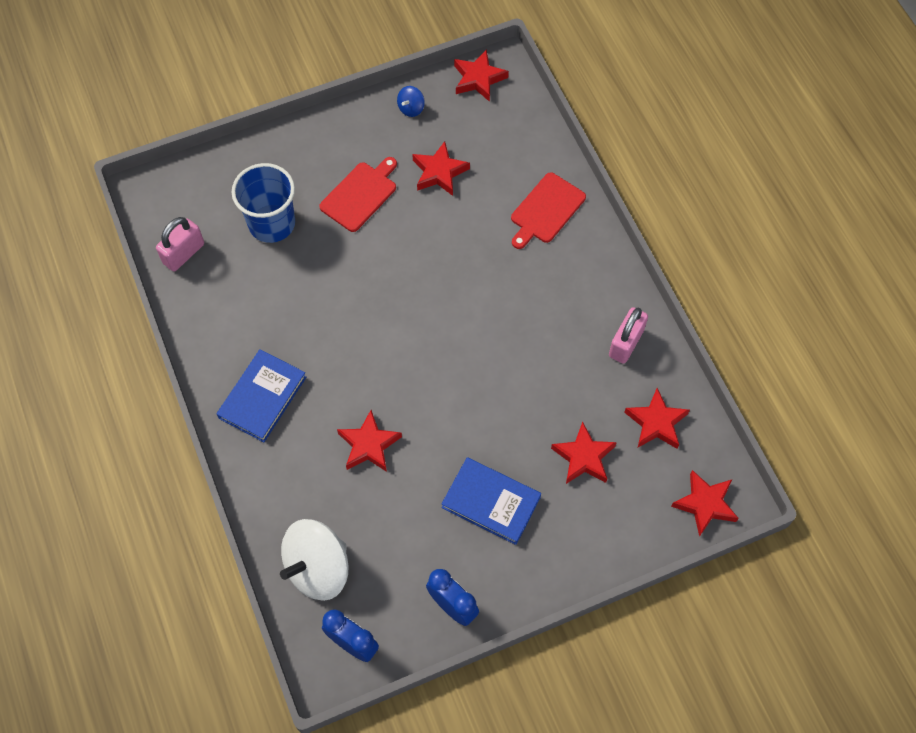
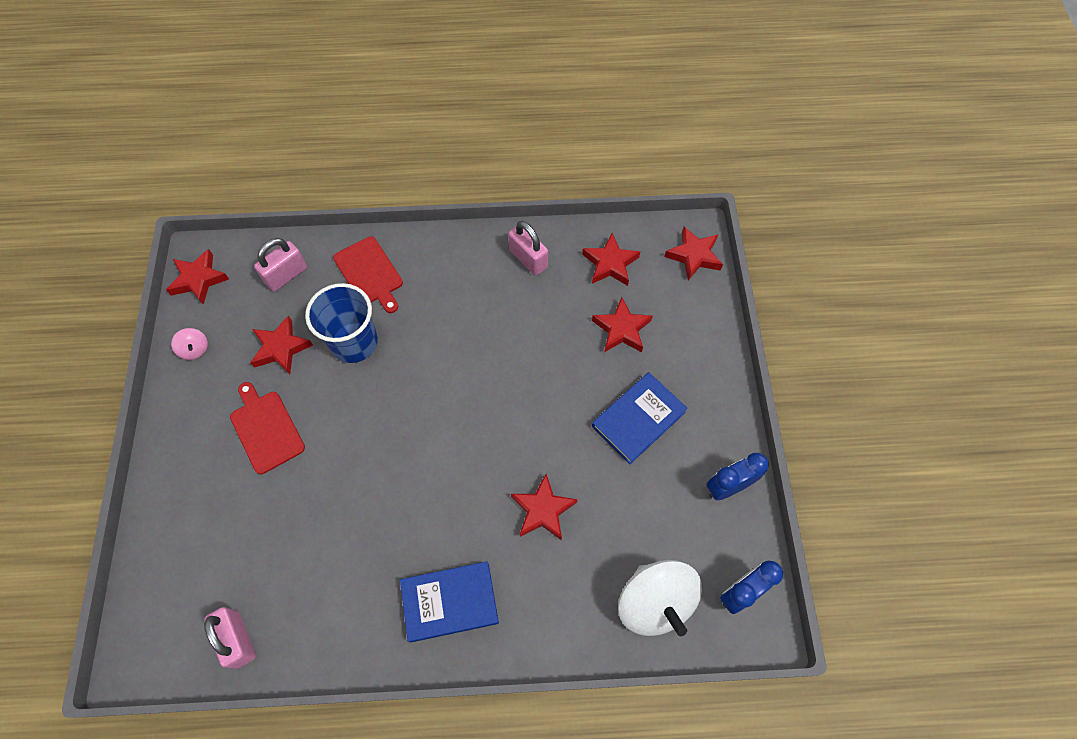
camera: 70 degrees left, 0 degrees up
(262, 397) = (450, 602): blue book -> blue book turned 60 degrees counterclockwise
(272, 223) = (251, 529): blue cup -> blue cup (354, 342)
(411, 108) = (195, 349): blue spinning top -> pink spinning top
(513, 144) = (286, 275): none -> pink padlock

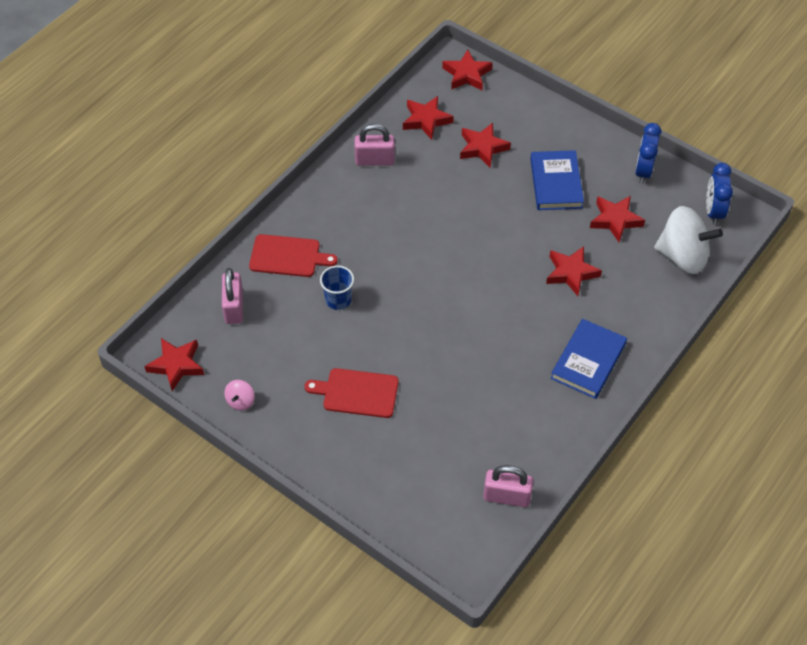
camera: 50 degrees left, 10 degrees down
(195, 349) = (240, 401): pink spinning top -> pink spinning top turned 105 degrees clockwise
(281, 348) = (297, 346): red star -> red star (615, 220)
(354, 342) = (338, 300): blue cup -> blue cup, size x0.59

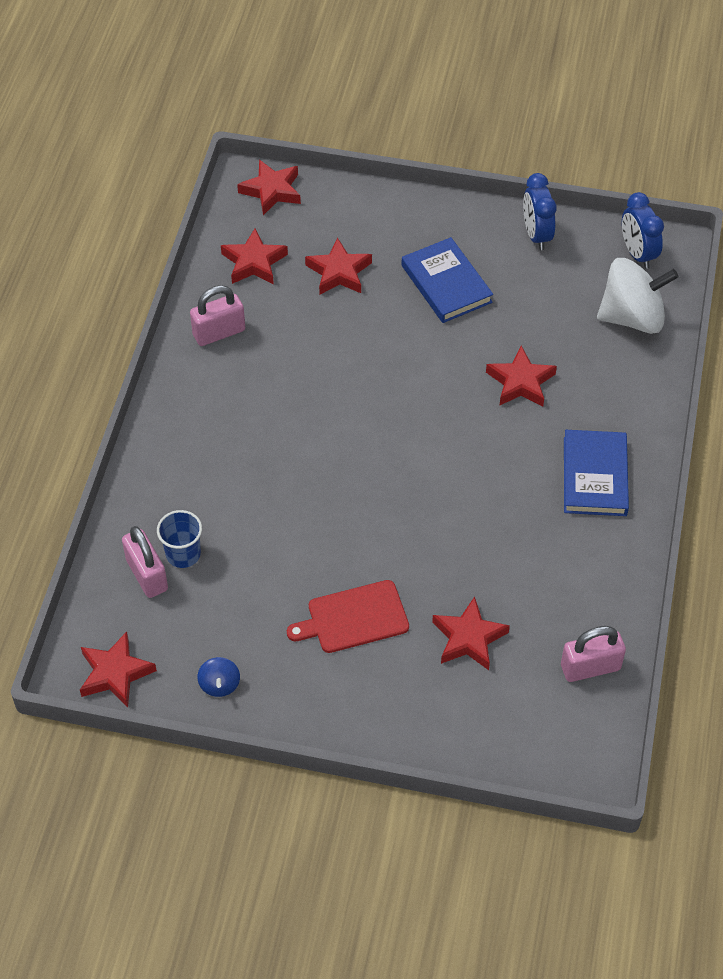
camera: 25 degrees left, 0 degrees up
(240, 401) = (219, 684): pink spinning top -> blue spinning top
(288, 256) = (178, 487): red cutting board -> none
(338, 300) = (269, 516): blue cup -> blue cup (183, 554)
(615, 220) = (536, 303): red star -> red star (468, 638)

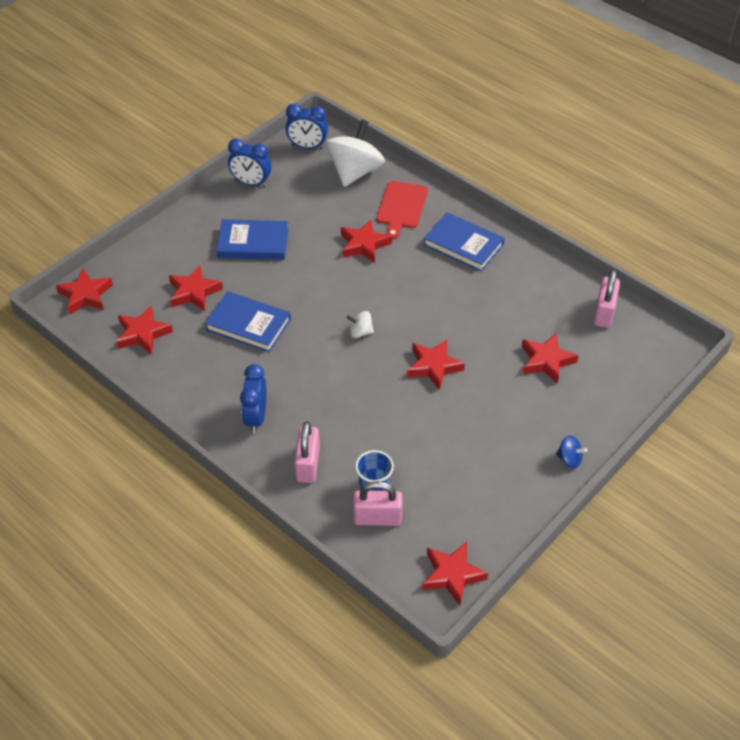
camera: 60 degrees left, 5 degrees down
(209, 409) = (256, 417): none -> blue clock
(219, 332) = (190, 381): pink padlock -> pink padlock (308, 464)
(219, 684) = (501, 513): blue spinning top -> blue spinning top (569, 459)
(327, 340) = (248, 325): none -> blue book
(353, 618) = (493, 413): red cutting board -> red cutting board (401, 207)
(384, 532) = (434, 366): none -> red star
(386, 442) = (360, 332): none -> white spinning top

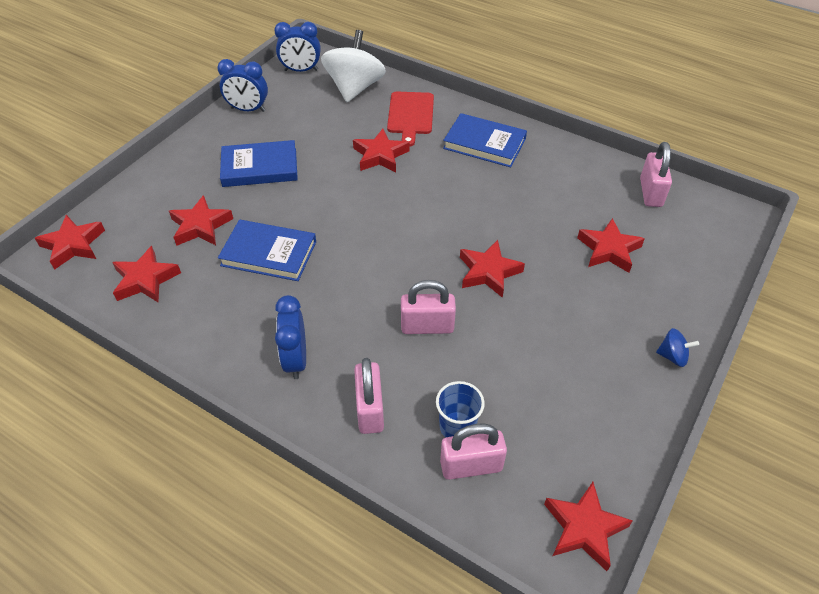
camera: 10 degrees left, 0 degrees up
(360, 332) = (397, 245): white spinning top -> none
(369, 405) = (427, 326): none -> pink padlock

